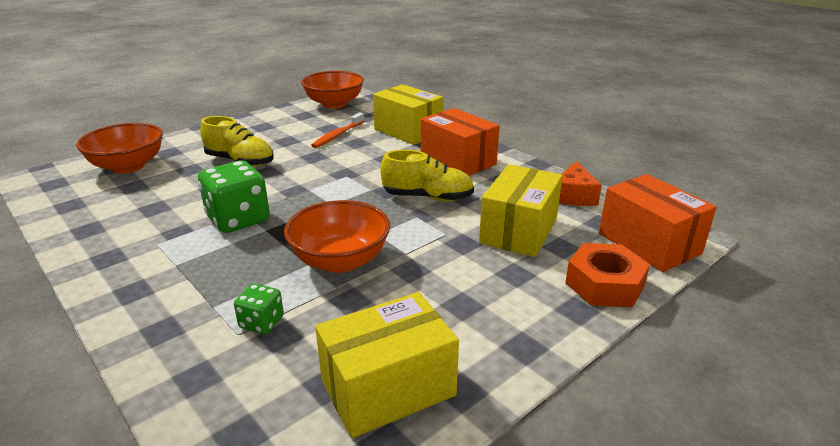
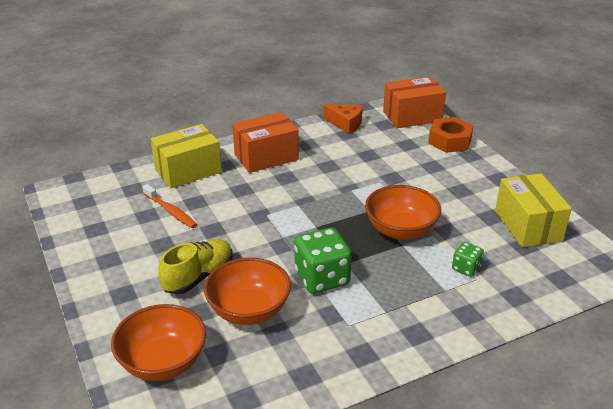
camera: 75 degrees left, 5 degrees up
(334, 104) = (77, 205): orange bowl -> orange bowl (249, 310)
(427, 197) = (323, 181): yellow shoe -> none
(518, 231) = (384, 154): yellow box -> none

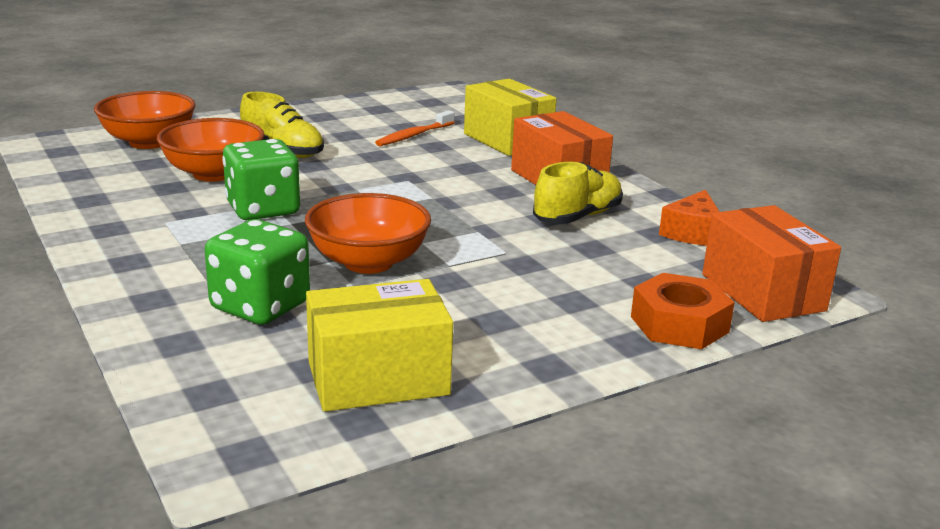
camera: 85 degrees right, 10 degrees down
(327, 155) = (577, 217): none -> yellow shoe
(466, 268) = (260, 306): green dice -> green dice, size x1.90

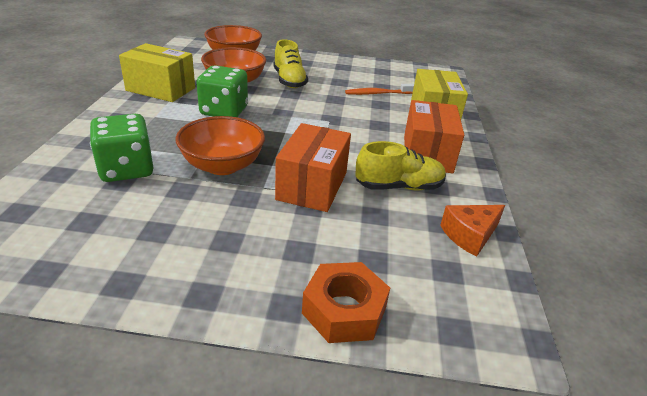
camera: 35 degrees right, 10 degrees up
(378, 379) = (100, 248): yellow box -> yellow box (160, 89)
(762, 292) = (455, 317): orange box -> orange box (312, 186)

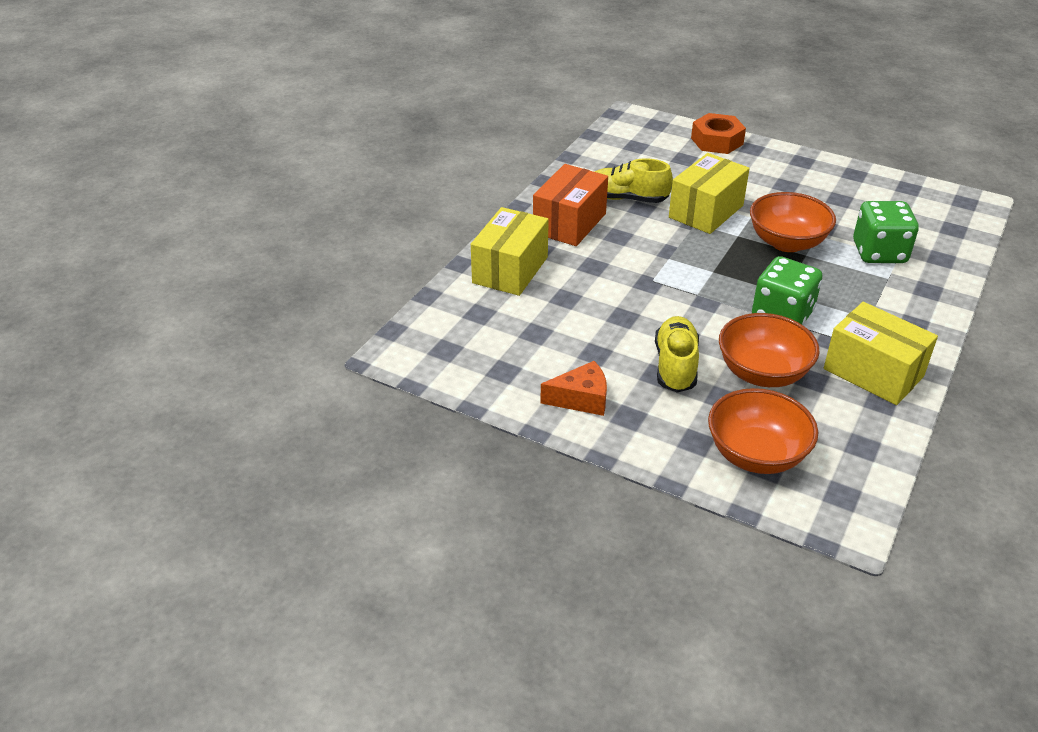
camera: 155 degrees left, 5 degrees up
(312, 186) = (706, 211): orange box -> yellow box
(377, 93) = (555, 318): orange toothbrush -> none
(470, 235) = (599, 159): orange cheese -> orange cheese (581, 399)

